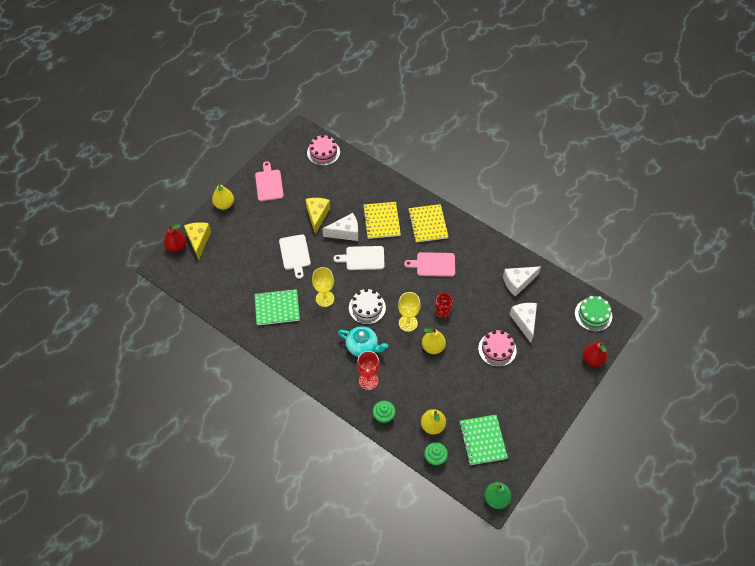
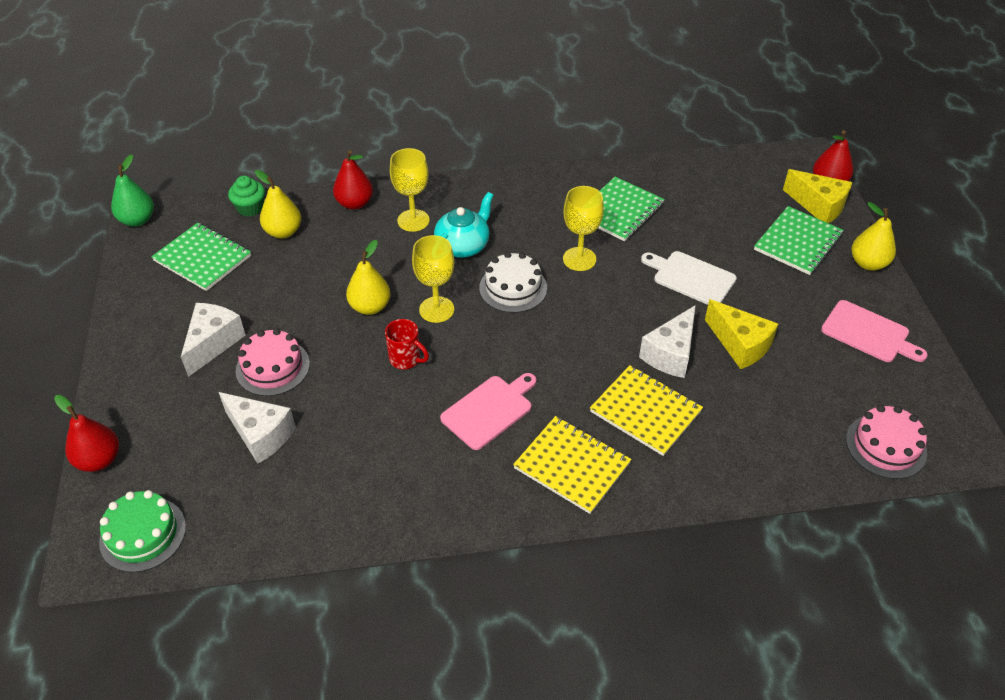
camera: 135 degrees right, 10 degrees down
(233, 233) = (798, 242): none -> green notebook
(362, 258) = (600, 340): white cutting board -> none
(362, 346) = (463, 246): turquoise teapot -> turquoise teapot turned 150 degrees clockwise
(368, 381) = (413, 220): red goblet -> yellow goblet
(383, 416) = (355, 203): green cupcake -> red pear
(518, 282) = (324, 488): white cheese -> white cheese (213, 343)

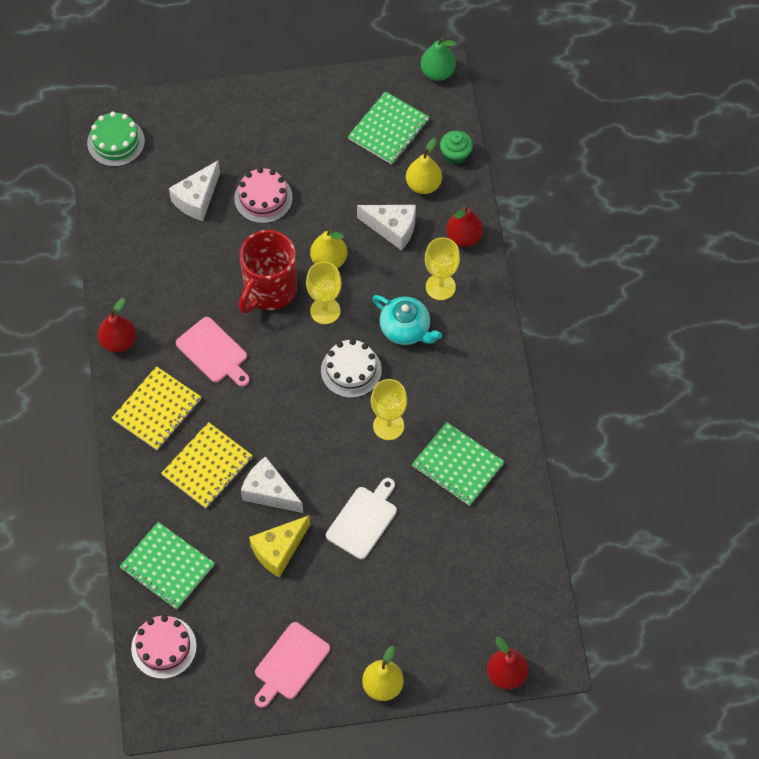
camera: 90 degrees right, 15 degrees up
(99, 460) = (179, 103): red pear -> red pear (118, 341)
(213, 343) = (290, 153): white cheese -> white cheese (392, 229)
(406, 359) = (269, 291): red mug -> red mug, size x2.05
(798, 242) = (413, 625): green notebook -> green notebook (167, 567)
(818, 206) = (469, 656): yellow cheese -> none

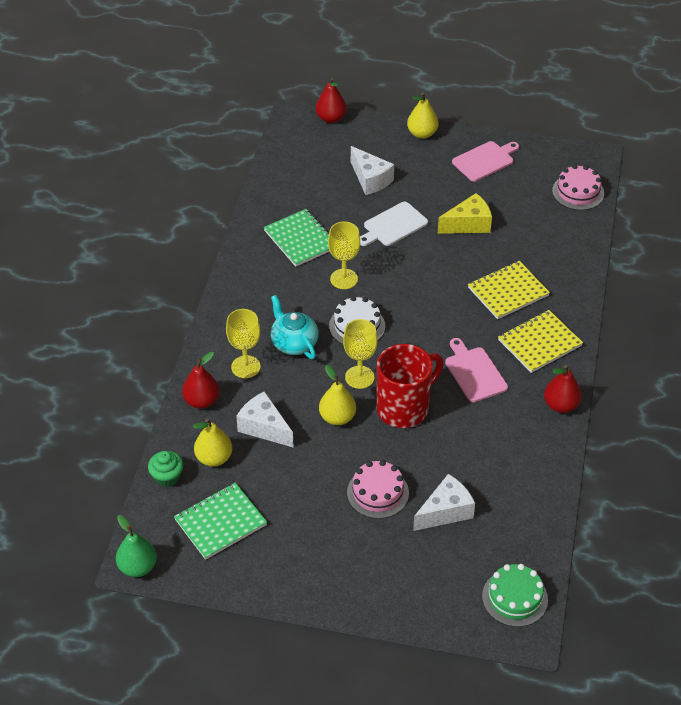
camera: 160 degrees left, 15 degrees down
(167, 567) = (561, 237): green notebook -> none
(269, 492) = (462, 261): white cheese -> white cheese (370, 179)

